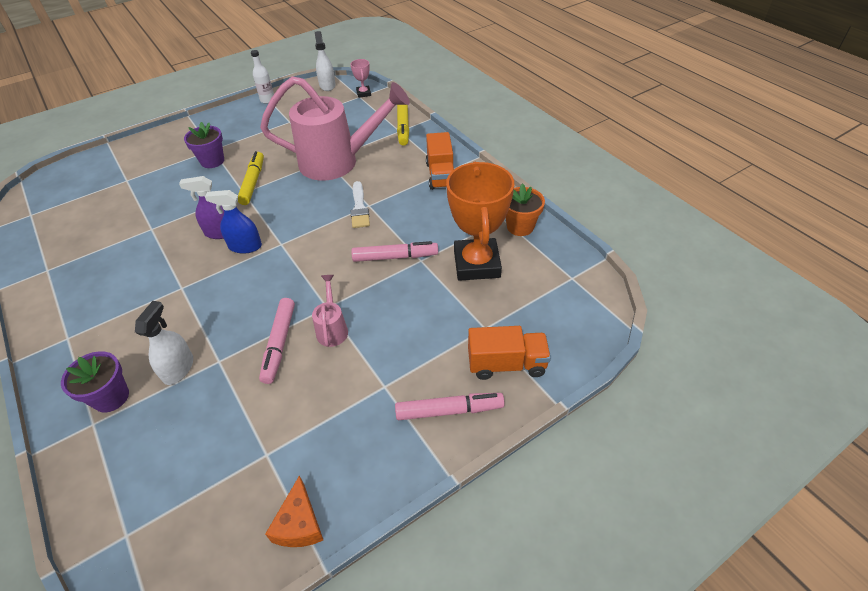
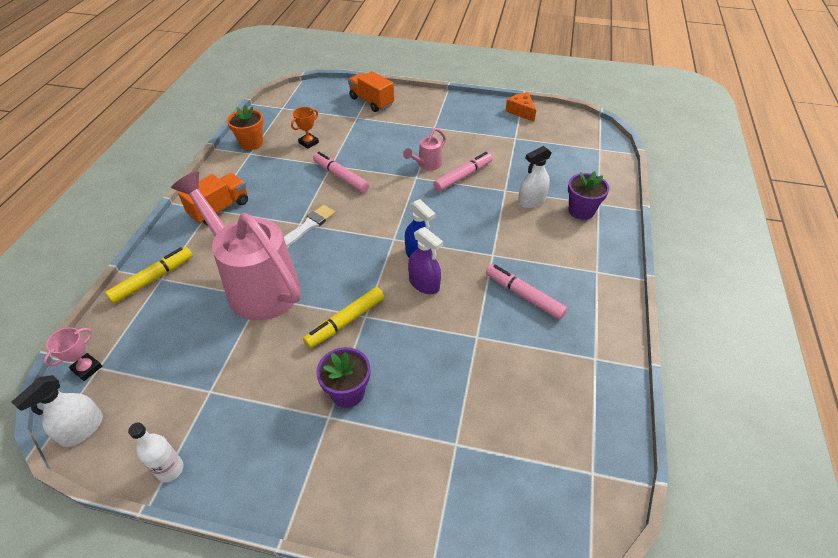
camera: 135 degrees left, 0 degrees up
(299, 524) = (521, 111): orange cheese -> orange cheese turned 75 degrees counterclockwise
(449, 410) = (419, 104): pink marker -> pink marker (524, 295)
(476, 264) = (308, 143): orange trophy -> orange trophy, size x0.43

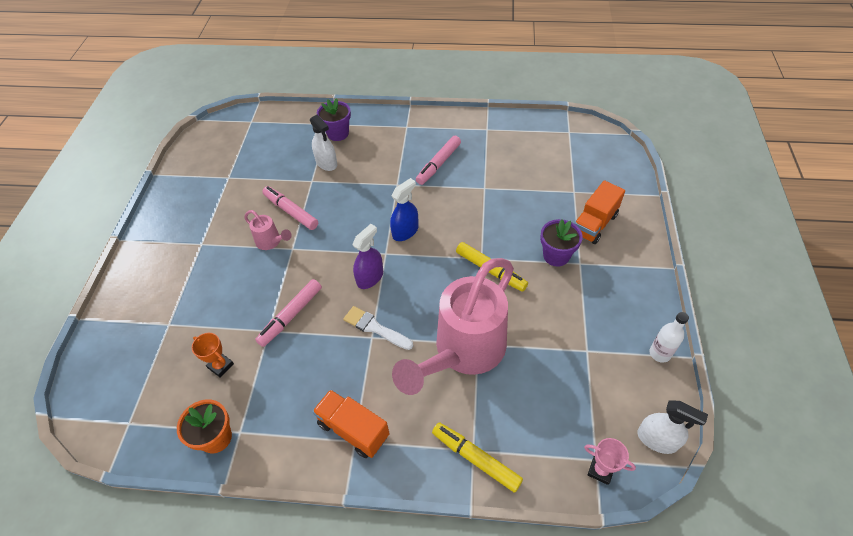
camera: 95 degrees left, 5 degrees up
(371, 101) = (133, 314): orange truck -> orange truck (594, 224)
(424, 284) = (438, 224): purple spray bottle -> purple spray bottle (370, 277)
(521, 111) = (180, 174): orange cheese -> none

